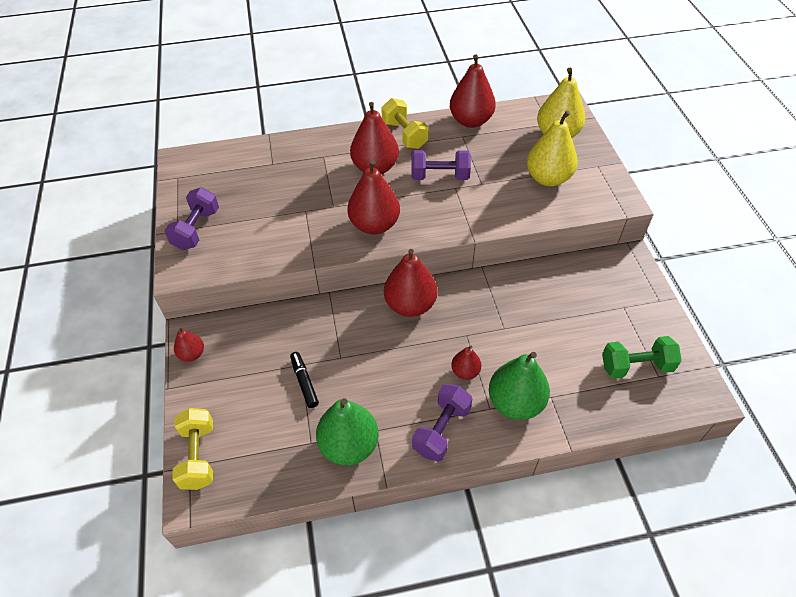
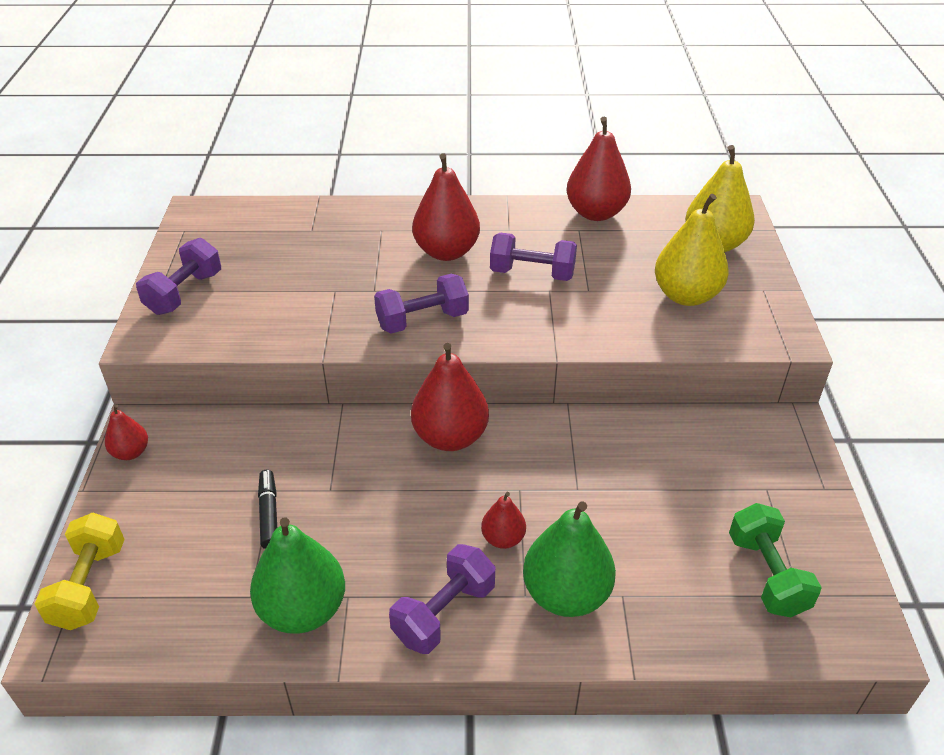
camera: 10 degrees right, 10 degrees down
(374, 225) = (422, 320): red pear -> purple dumbbell
(404, 134) = (499, 218): yellow dumbbell -> none
(636, 366) = (766, 575): green dumbbell -> green dumbbell turned 75 degrees clockwise

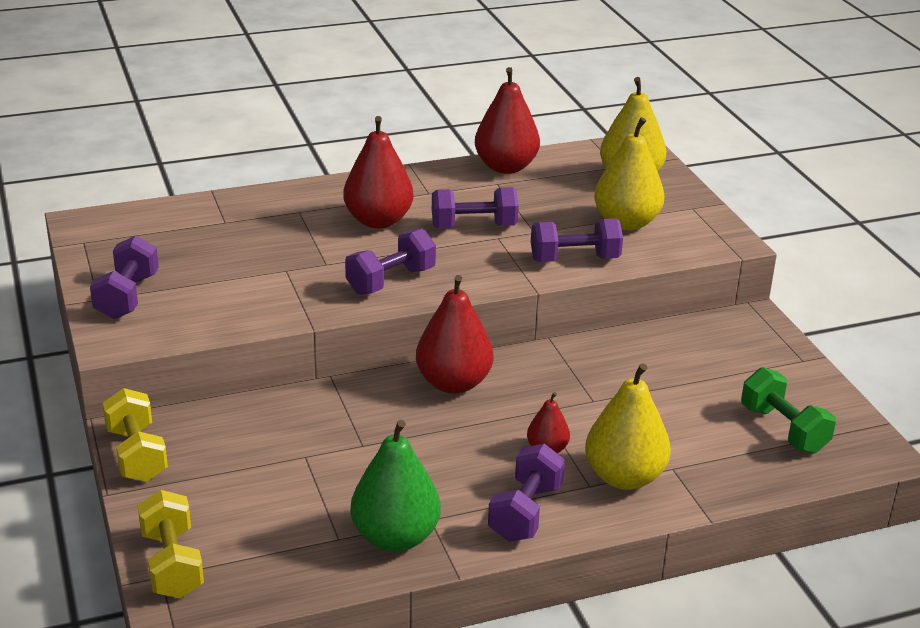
camera: 20 degrees left, 10 degrees down
(131, 452) = (137, 454): red pear -> yellow dumbbell
(269, 513) = (314, 474): black marker -> none
(566, 594) = (624, 477): green pear -> yellow pear
(613, 329) = (574, 259): none -> purple dumbbell

